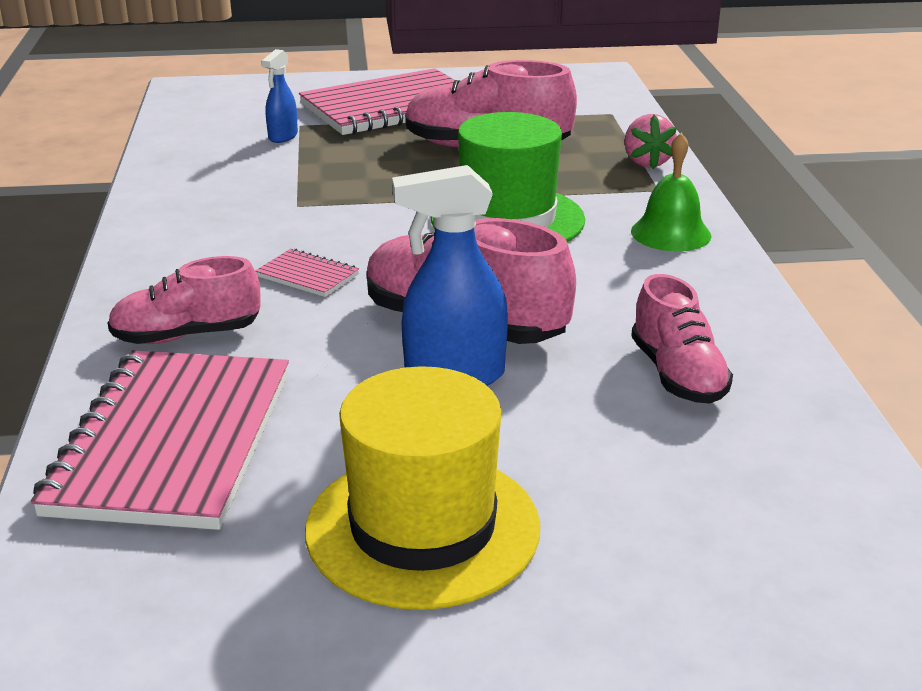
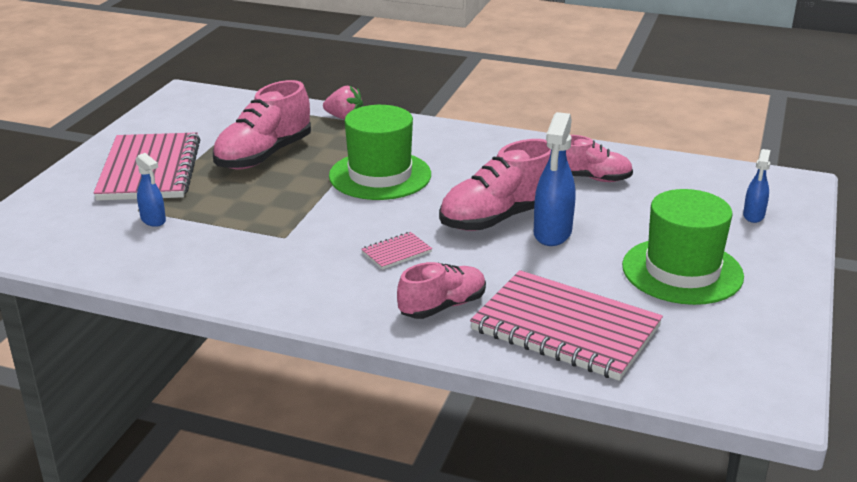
camera: 65 degrees left, 0 degrees up
(187, 335) = (442, 306): pink shoe -> pink shoe turned 135 degrees counterclockwise
(423, 528) = (682, 271): yellow hat -> green hat
(671, 233) = (442, 138): green bell -> none
(721, 587) = (753, 216): none -> blue spray bottle

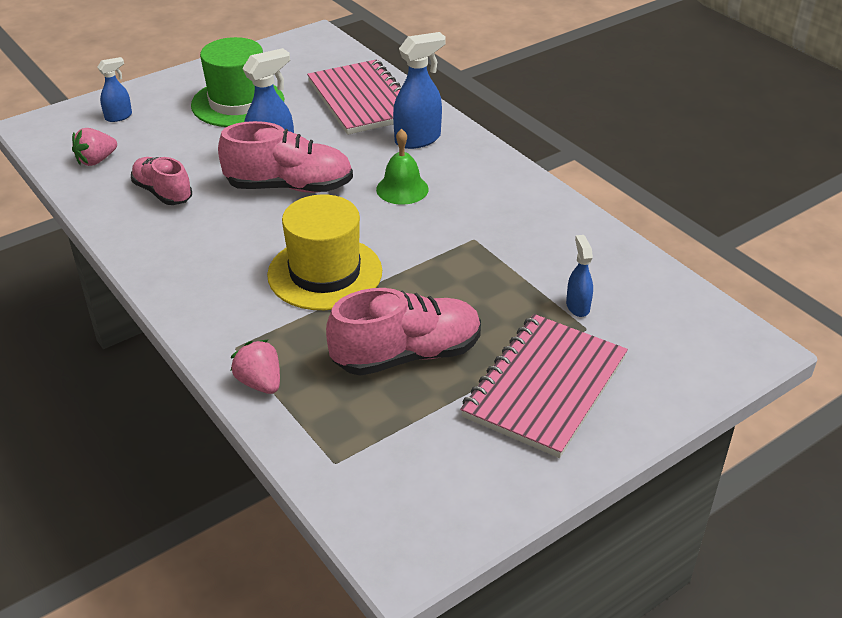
camera: 145 degrees left, 10 degrees up
(380, 175) = (325, 273): green hat -> yellow hat
(396, 252) = (402, 189): pink notebook -> green bell
(442, 306) = (418, 139): pink shoe -> blue spray bottle
(688, 179) = (96, 160): none -> pink strawberry

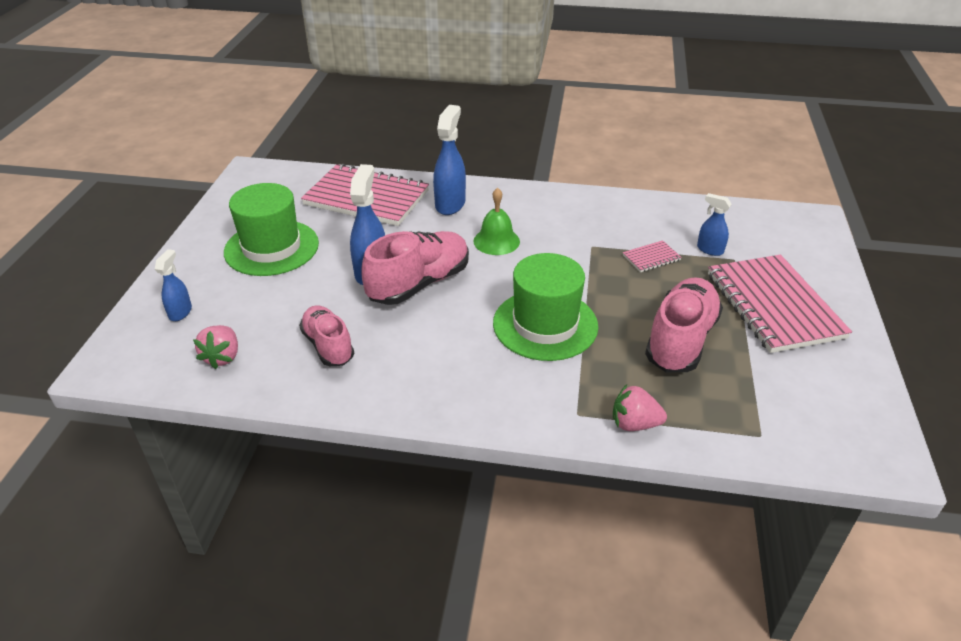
camera: 45 degrees left, 0 degrees up
(163, 193) = (328, 346): pink shoe -> pink shoe turned 60 degrees clockwise
(325, 273) = (545, 325): yellow hat -> green hat
(508, 279) = (651, 258): none -> pink notebook

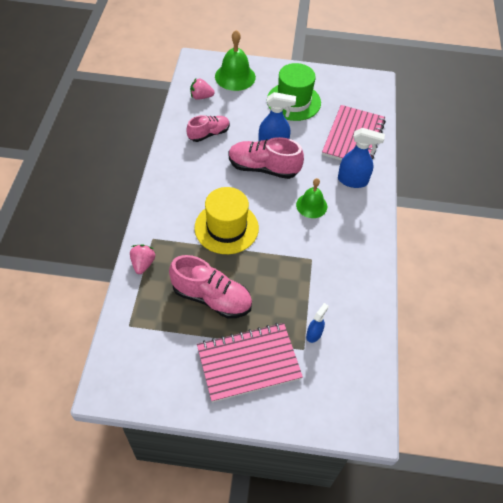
camera: 85 degrees right, 15 degrees up
(180, 312) = (235, 76): blue spray bottle -> green bell
(419, 284) = (263, 168): pink shoe -> pink shoe turned 150 degrees clockwise
(545, 325) = (226, 228): green hat -> yellow hat
(651, 258) = (300, 294): pink notebook -> none

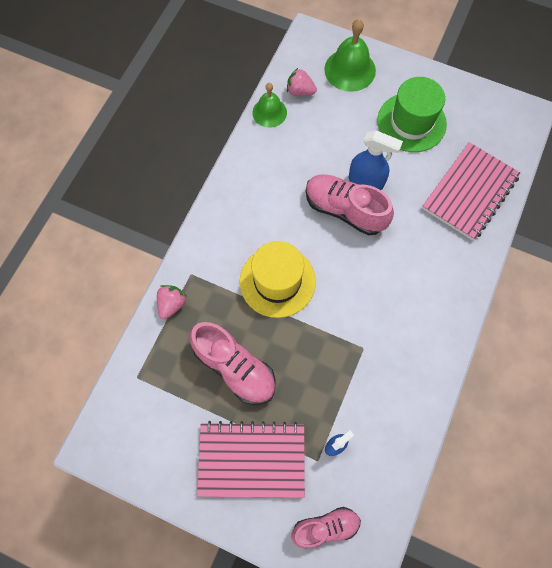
camera: 20 degrees right, 15 degrees up
(209, 134) = (294, 147): pink shoe -> pink shoe (325, 527)
(311, 205) = (386, 276): green bell -> green bell (269, 112)
(353, 181) = (448, 254): blue spray bottle -> none

